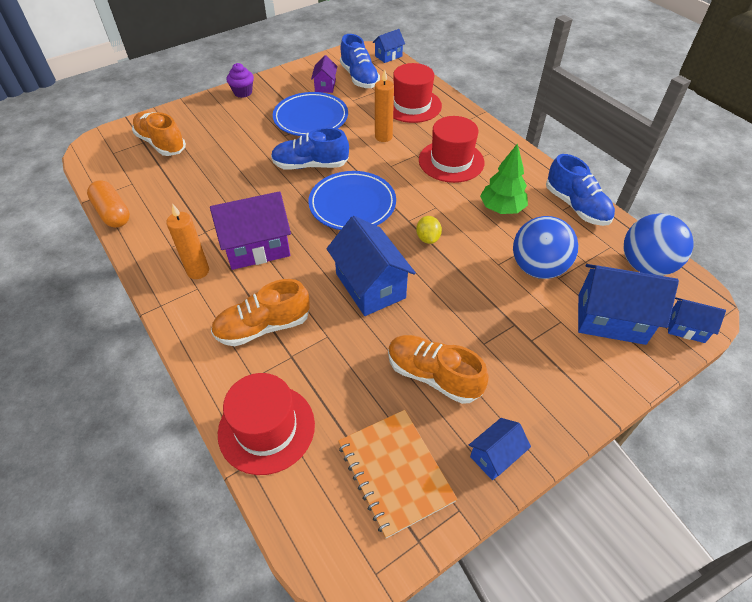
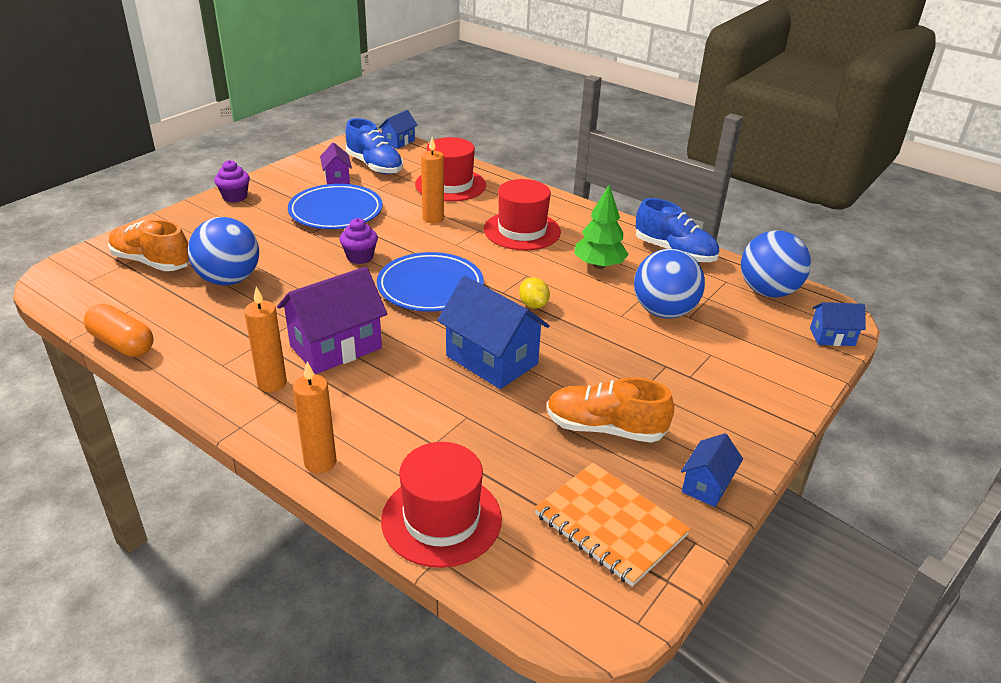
camera: 20 degrees left, 15 degrees down
(201, 352) = (320, 462): none -> orange candle
(207, 169) = (229, 279): none -> blue ball
(263, 327) = (385, 422): orange shoe -> none
(310, 165) = (360, 257): blue shoe -> purple cupcake
(611, 319) = (758, 343): blue house -> none

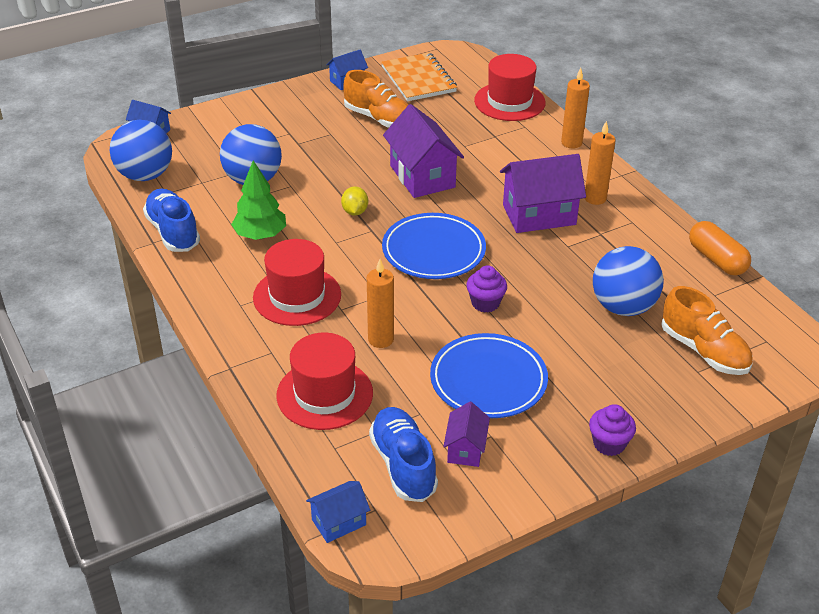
camera: 155 degrees left, 5 degrees up
(491, 360) = (422, 176): blue house -> purple house

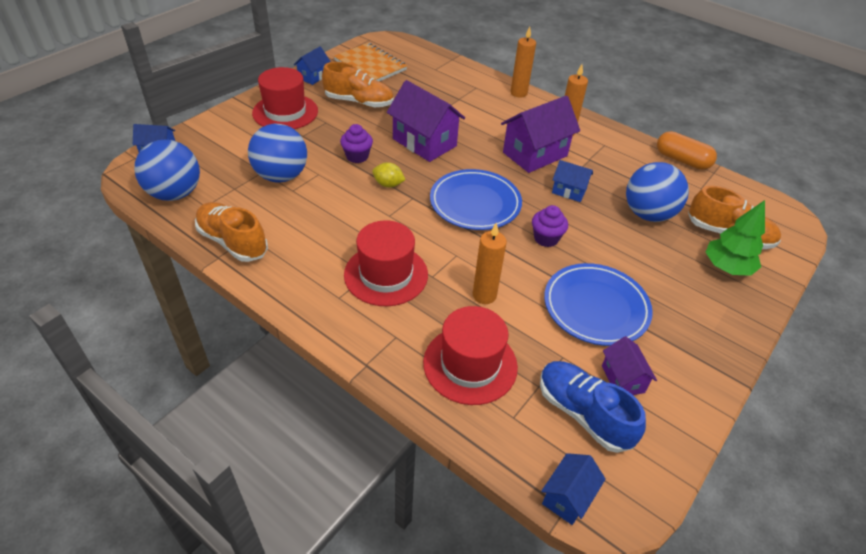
camera: 25 degrees left, 5 degrees up
(173, 232) = (233, 242): blue shoe -> orange shoe
(260, 235) = (318, 225): green tree -> green tree (727, 267)
(355, 212) = (388, 184): yellow lemon -> yellow lemon turned 45 degrees counterclockwise
(509, 102) = (452, 70): red hat -> red hat (285, 112)
(548, 262) = (569, 191): none -> blue house
(609, 444) = (724, 336): purple cupcake -> purple cupcake (357, 156)

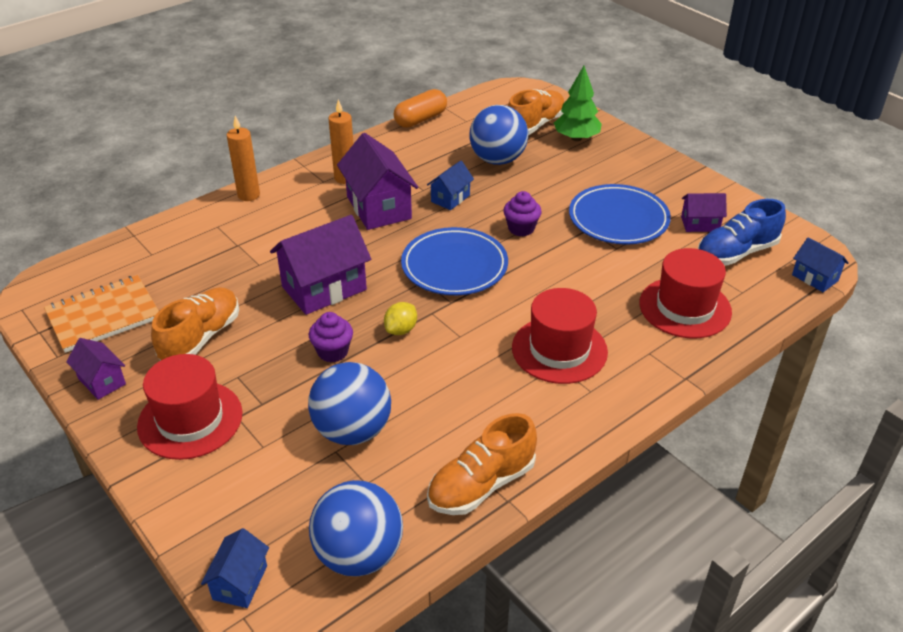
camera: 75 degrees left, 5 degrees down
(313, 77) = (102, 381): blue house -> purple house
(484, 295) = (597, 284): orange candle -> none

